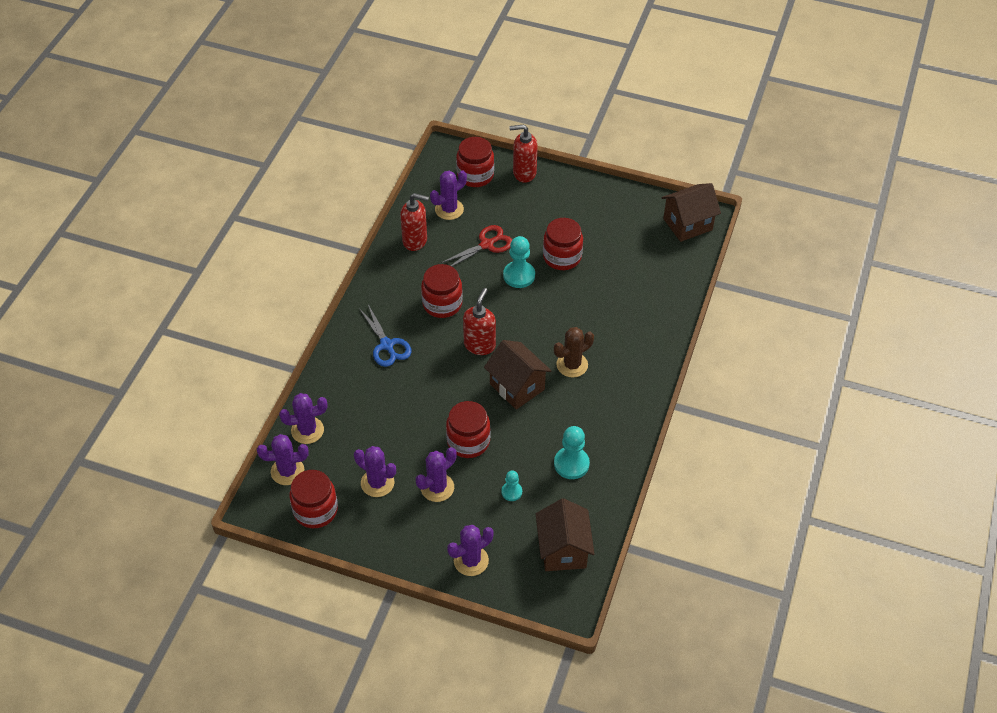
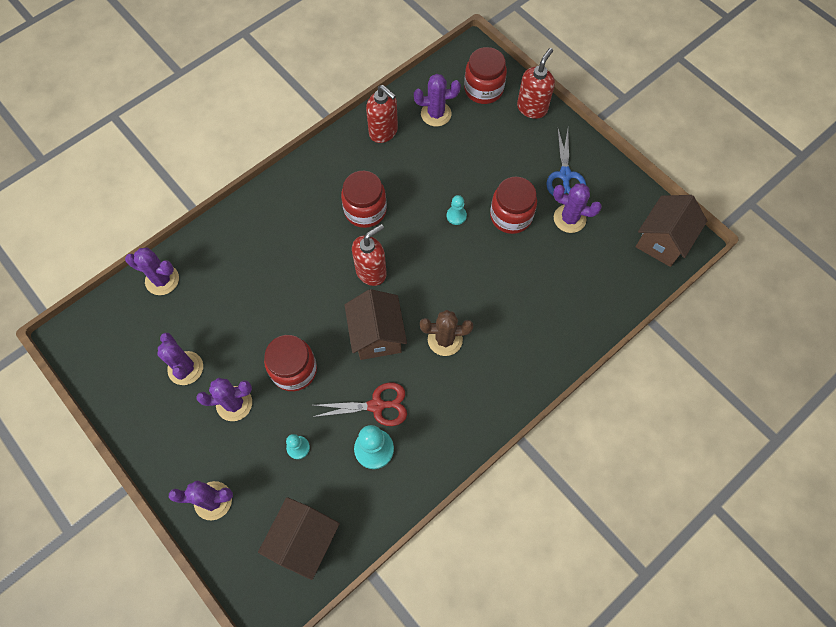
camera: 30 degrees right, 15 degrees up
(287, 471) = (118, 312): purple cactus -> purple cactus (569, 218)
(315, 510) = (115, 366): red jar -> none
(387, 345) = (287, 228): blue scissors -> blue scissors (565, 175)
(486, 244) = (447, 168): red scissors -> red scissors (376, 406)
(519, 275) = (456, 216): turquoise pawn -> turquoise pawn, size x0.58
(524, 173) = (532, 108): red soap dispenser -> red soap dispenser turned 90 degrees clockwise
(687, 224) = (662, 241): brown house -> brown house turned 60 degrees counterclockwise

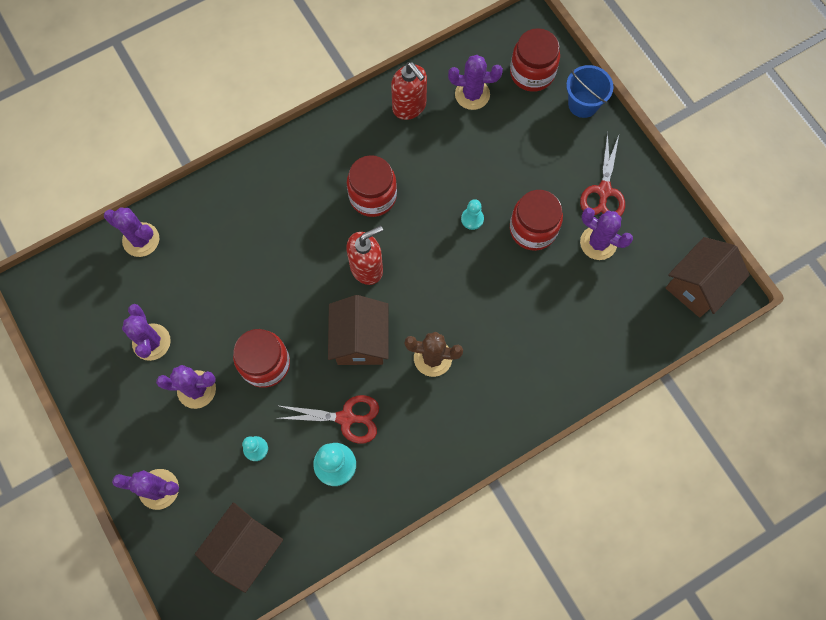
camera: 10 degrees right, 5 degrees up
(532, 108) = (583, 104): red soap dispenser -> blue bucket
(565, 175) = (604, 191): blue scissors -> red scissors

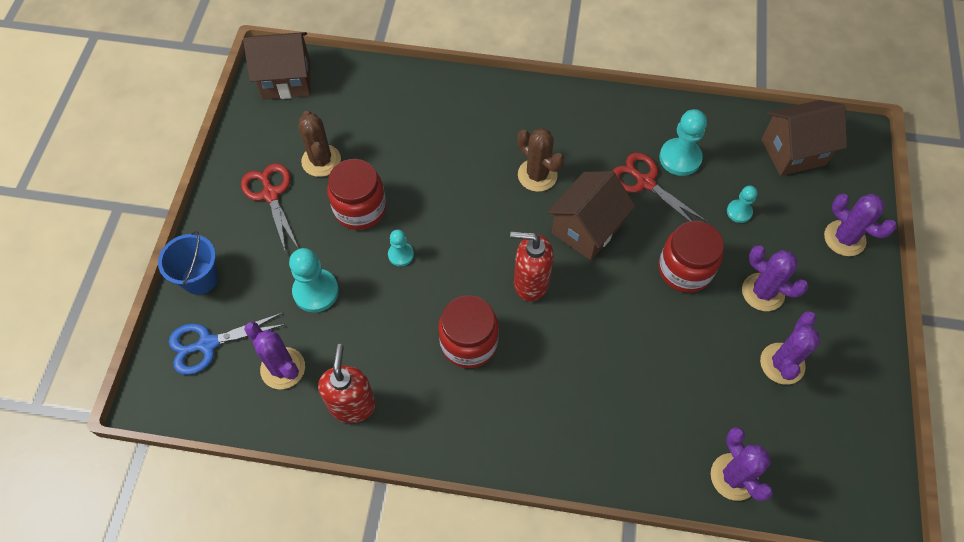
camera: 140 degrees left, 10 degrees down
(502, 152) = (316, 291): none -> turquoise pawn
(532, 73) = (207, 344): red jar -> blue scissors
(598, 243) = (321, 161): purple cactus -> brown cactus
(604, 191) = (270, 194): red scissors -> red scissors turned 75 degrees counterclockwise

